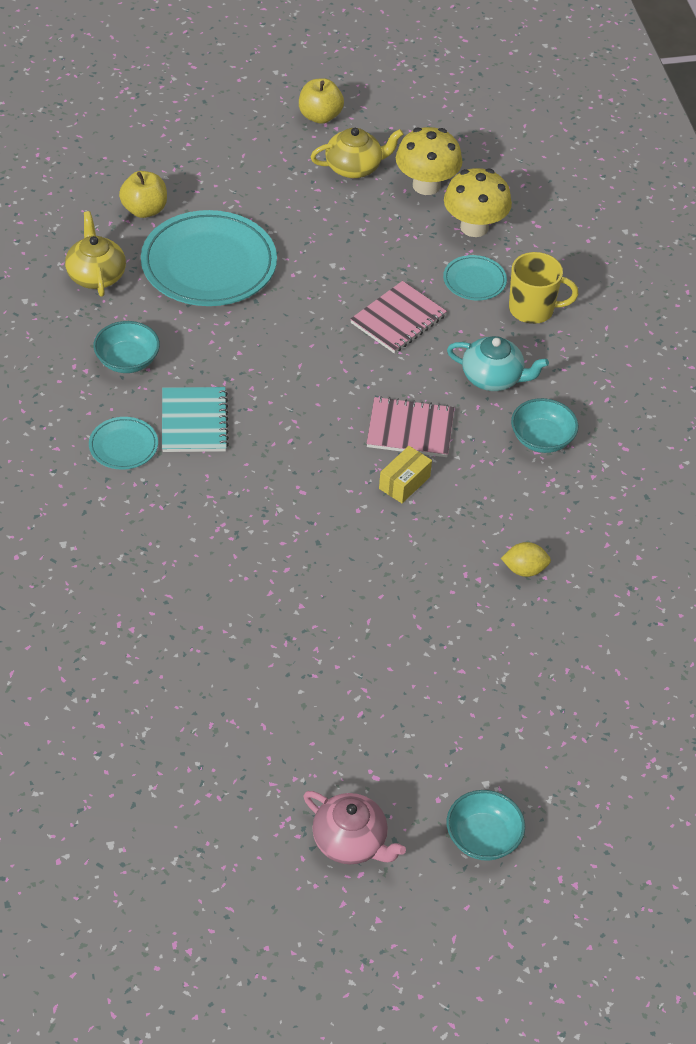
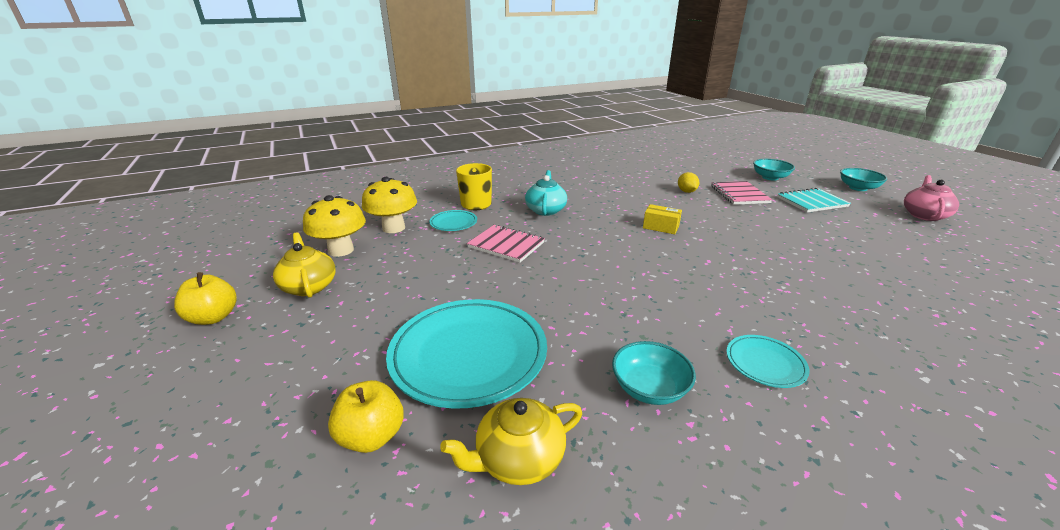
camera: 100 degrees left, 20 degrees down
(194, 422) = (691, 323): turquoise notebook -> turquoise notebook (812, 202)
(410, 429) = (612, 230): pink notebook -> pink notebook (739, 194)
(542, 439) = (586, 194): turquoise bowl -> turquoise bowl (770, 177)

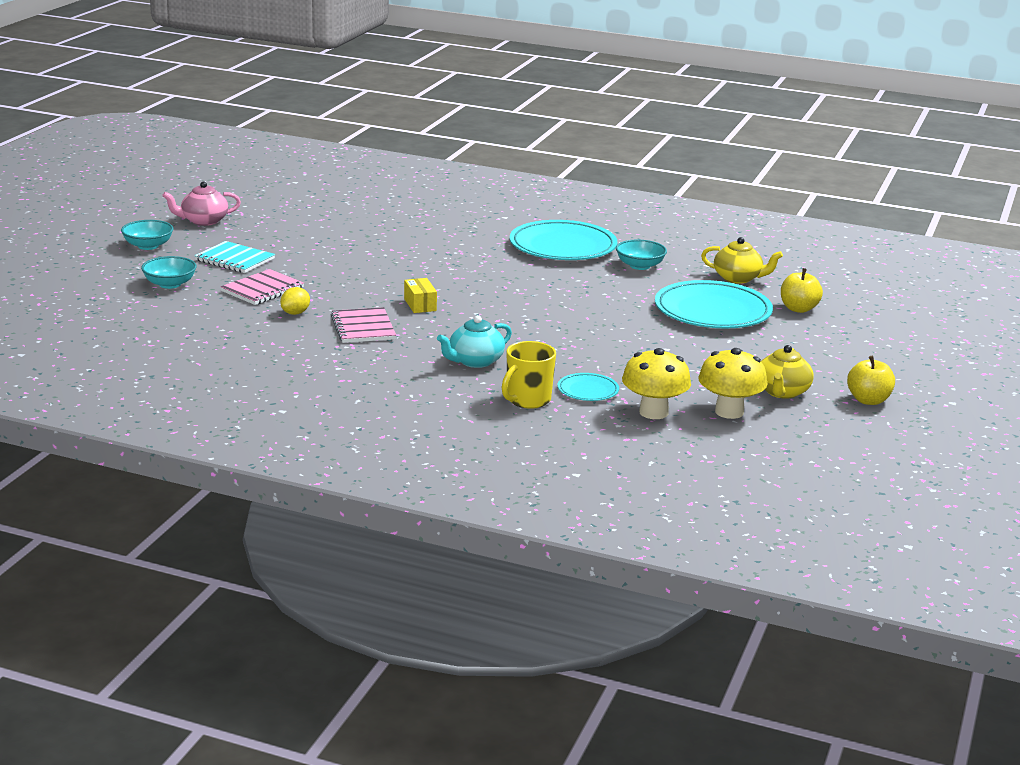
camera: 135 degrees left, 5 degrees down
(506, 245) = (578, 351): pink notebook -> pink notebook (363, 328)
(765, 363) = (563, 247): turquoise plate -> turquoise plate, size x2.12

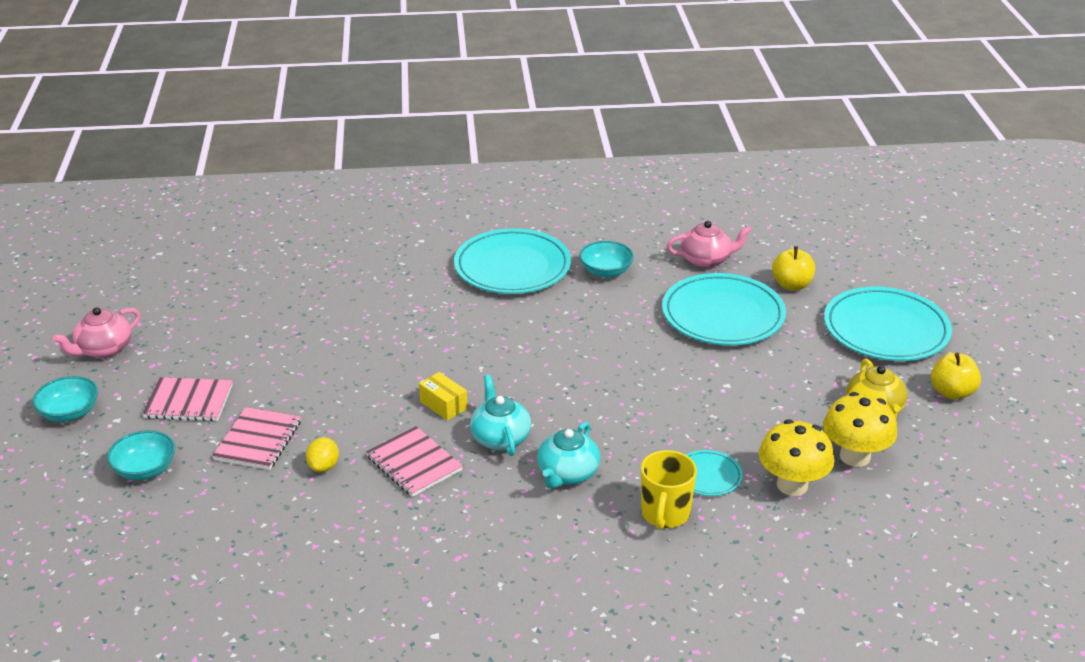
camera: 25 degrees left, 10 degrees up
(235, 259) = (189, 402): turquoise notebook -> pink notebook
(444, 331) = (500, 437): none -> turquoise teapot
(738, 278) = (706, 259): yellow teapot -> pink teapot
(854, 352) = (886, 330): none -> turquoise plate

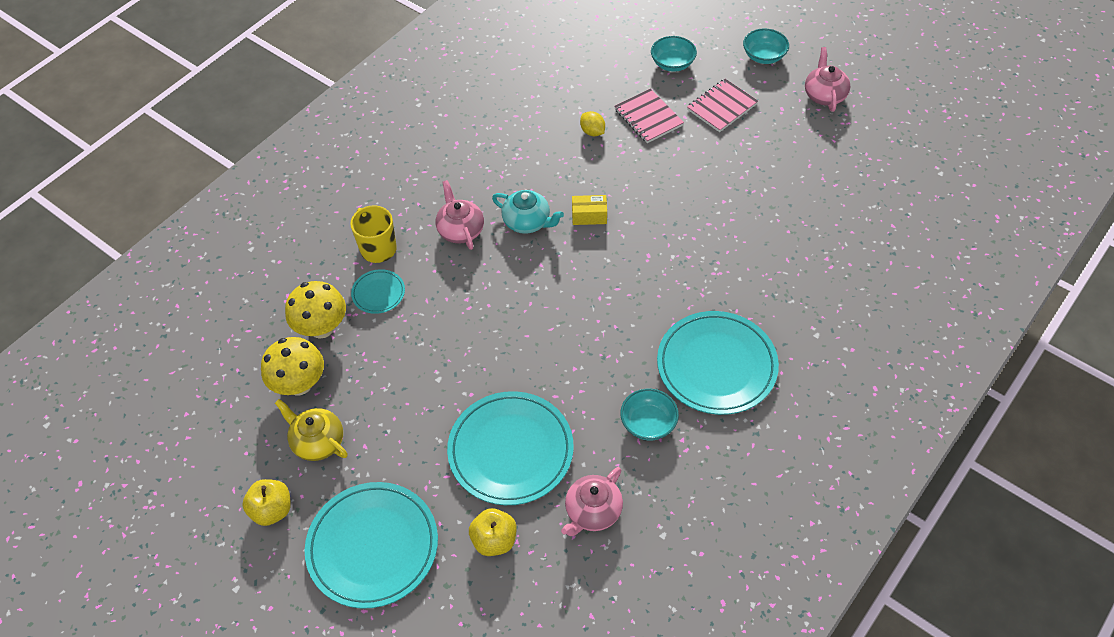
camera: 135 degrees right, 20 degrees up
(414, 463) = (550, 170): pink notebook -> none
(567, 474) = (460, 230): turquoise teapot -> pink teapot

